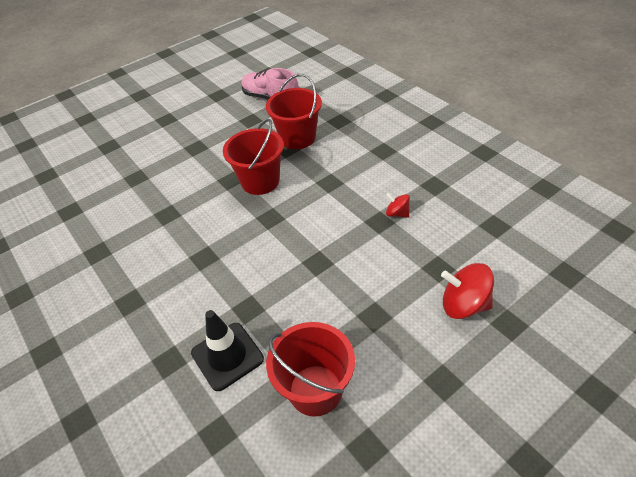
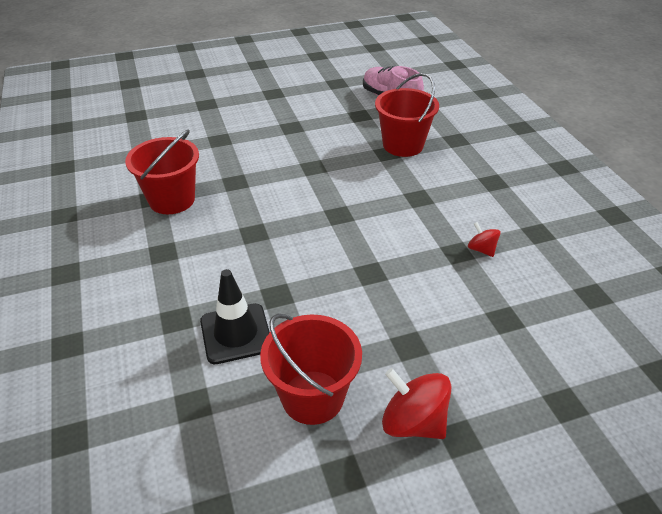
camera: 15 degrees right, 5 degrees down
(260, 181) = (344, 177): red bucket -> red bucket (172, 200)
(464, 305) = (519, 366): red spinning top -> red spinning top (413, 422)

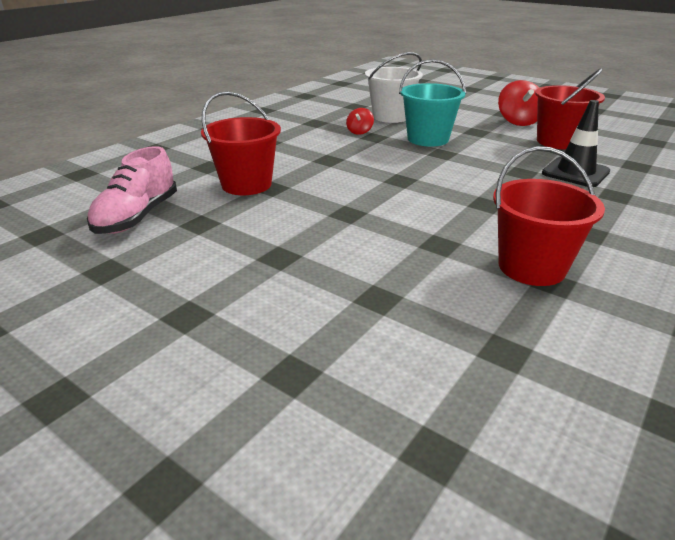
camera: 125 degrees left, 10 degrees down
(418, 287) = (428, 139): none -> turquoise bucket
(523, 303) = (391, 117): none -> white bucket

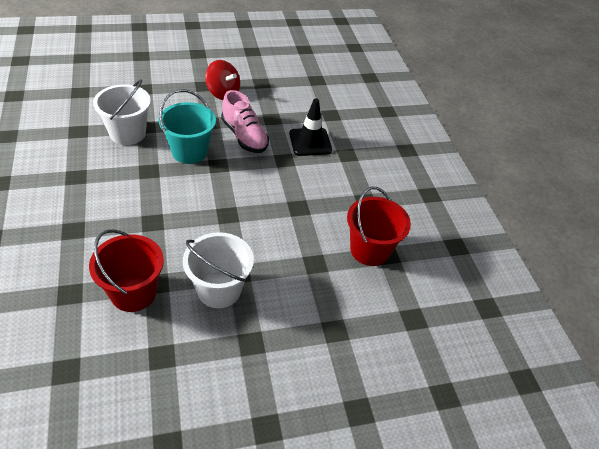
camera: 55 degrees left, 15 degrees up
(137, 217) = (106, 388): pink shoe -> pink shoe (244, 136)
(312, 214) = (219, 289): none -> white bucket
(359, 132) = (129, 170): red spinning top -> none
(558, 142) = (270, 109): red bucket -> none

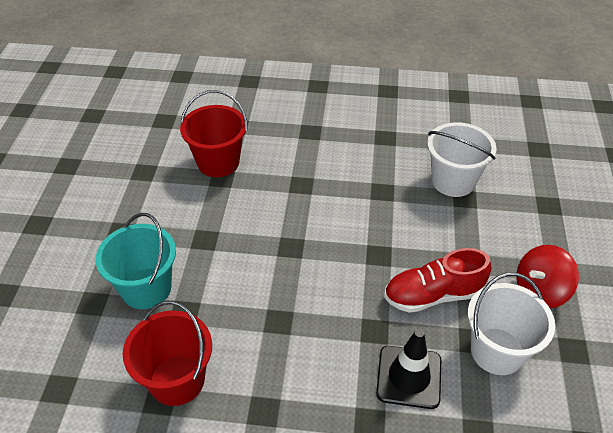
camera: 115 degrees right, 0 degrees up
(189, 151) = (410, 231): turquoise bucket -> turquoise bucket (146, 288)
(219, 289) = (191, 220): white bucket -> white bucket (497, 351)
(244, 136) = (433, 295): pink shoe -> red shoe

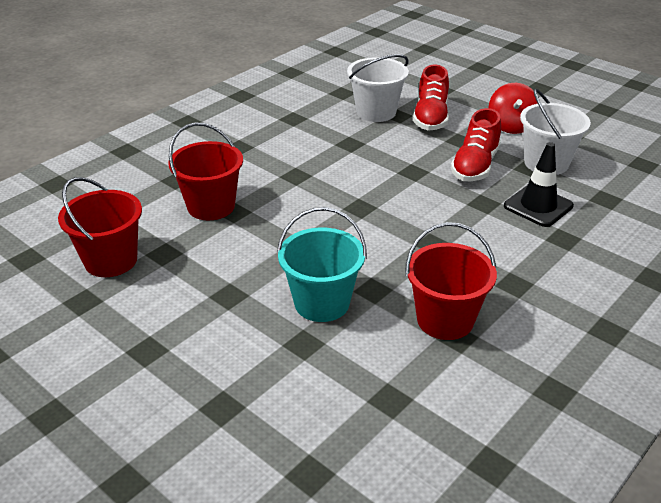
camera: 55 degrees left, 10 degrees down
(117, 152) = (111, 260): none -> red bucket
(486, 222) = (431, 117): none -> red shoe

